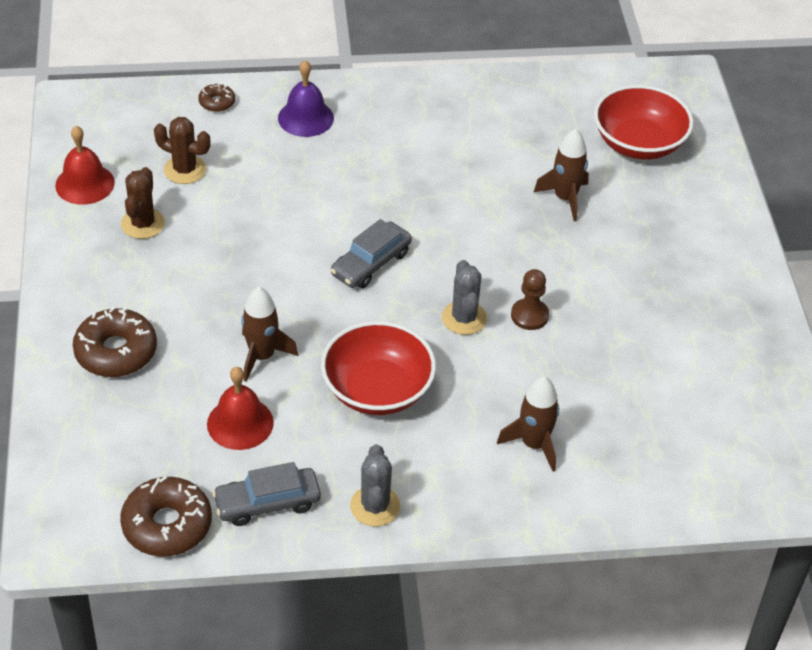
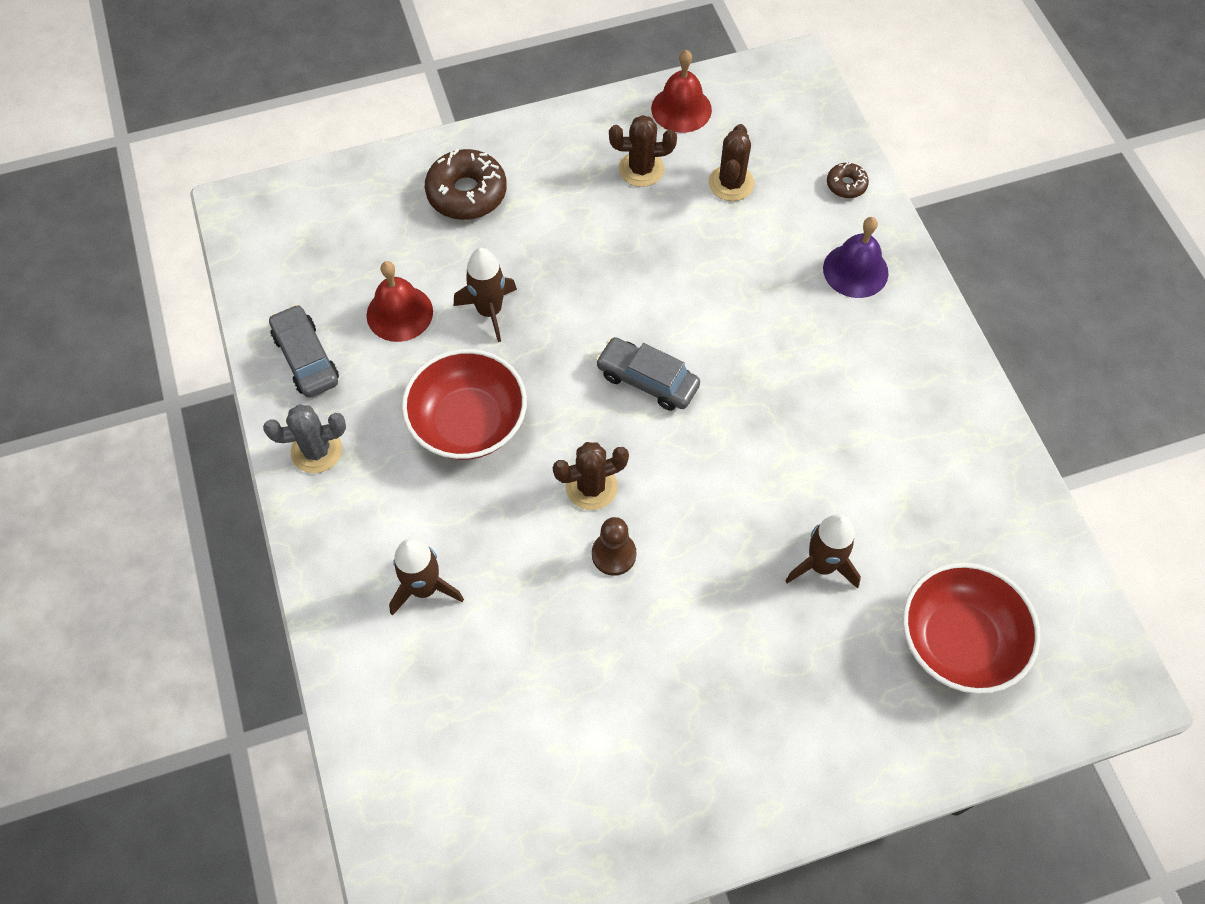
camera: 80 degrees right, 15 degrees up
(167, 525) = (269, 285): brown donut -> none
(464, 318) = (591, 487): grey cactus -> brown cactus

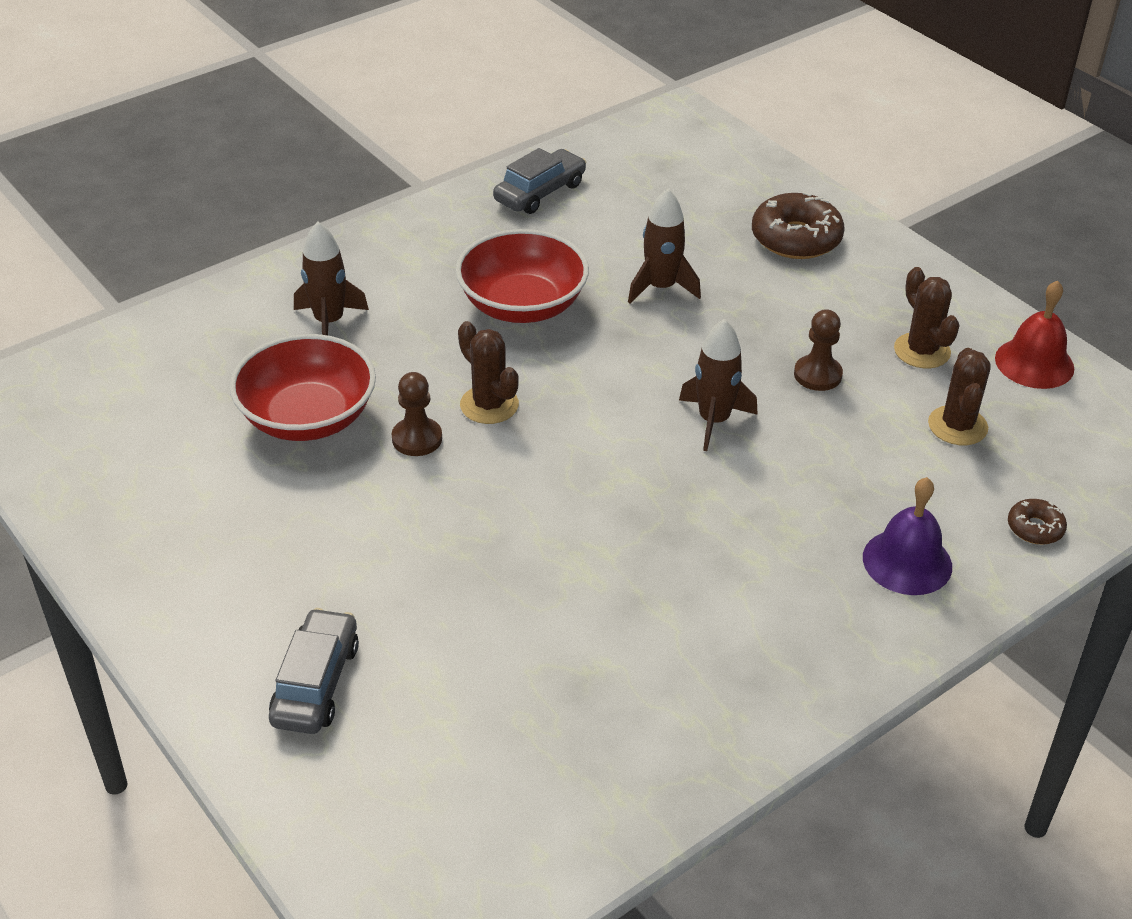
camera: 70 degrees right, 20 degrees down
(316, 451) = (445, 223): grey cactus -> none
(399, 313) = (623, 232): red bell -> none
(642, 245) = (817, 375): none -> brown pawn
(647, 380) = (642, 417): grey car -> grey car (316, 683)
(731, 183) = (957, 426): brown cactus -> brown cactus turned 75 degrees counterclockwise
(822, 565) = (472, 608): brown rocket -> brown rocket (714, 421)
(958, 641) = (420, 757): red bowl -> red bowl (308, 418)

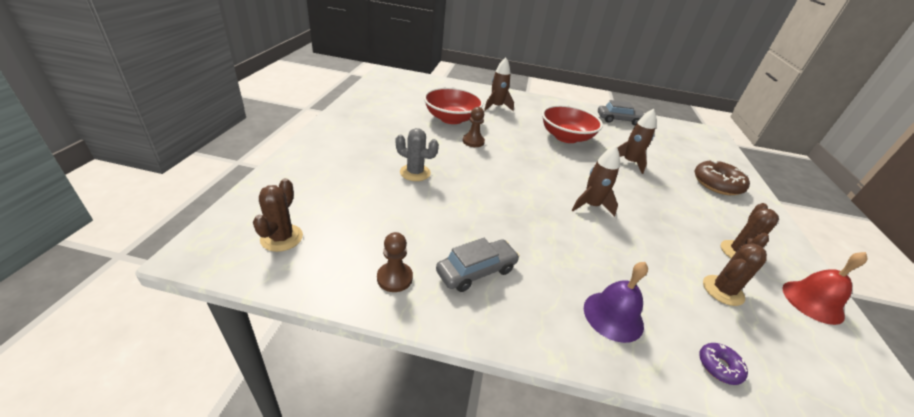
camera: 45 degrees right, 5 degrees down
(316, 683) = (332, 167): grey car -> grey car (476, 271)
(439, 577) = (415, 173): none -> grey cactus
(489, 405) = (511, 149): brown cactus -> brown cactus (281, 238)
(817, 375) = (665, 224): brown pawn -> brown pawn (394, 278)
(1035, 528) = (719, 366): brown donut -> purple donut

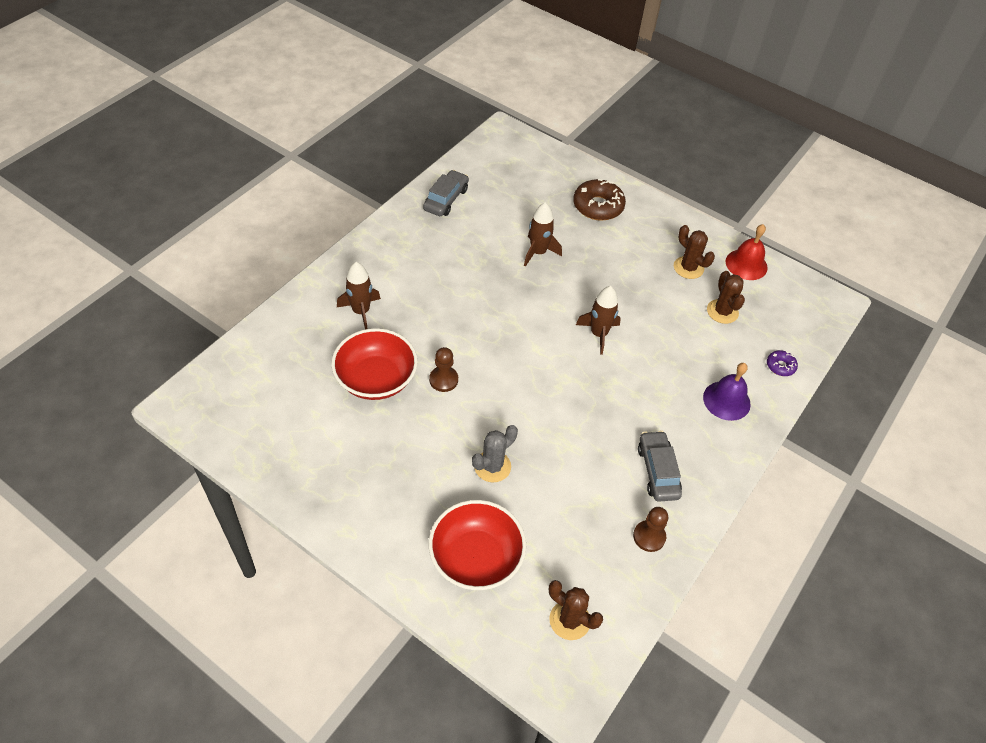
camera: 65 degrees left, 15 degrees up
(566, 137) = (466, 279): red bowl -> red bowl (476, 558)

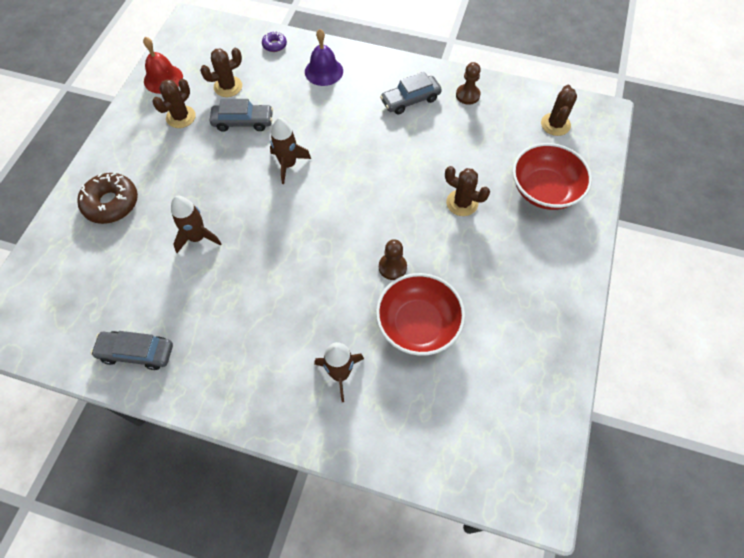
camera: 105 degrees left, 10 degrees up
(492, 466) = (462, 203): grey cactus -> brown cactus
(667, 312) = (243, 122): none -> grey car

